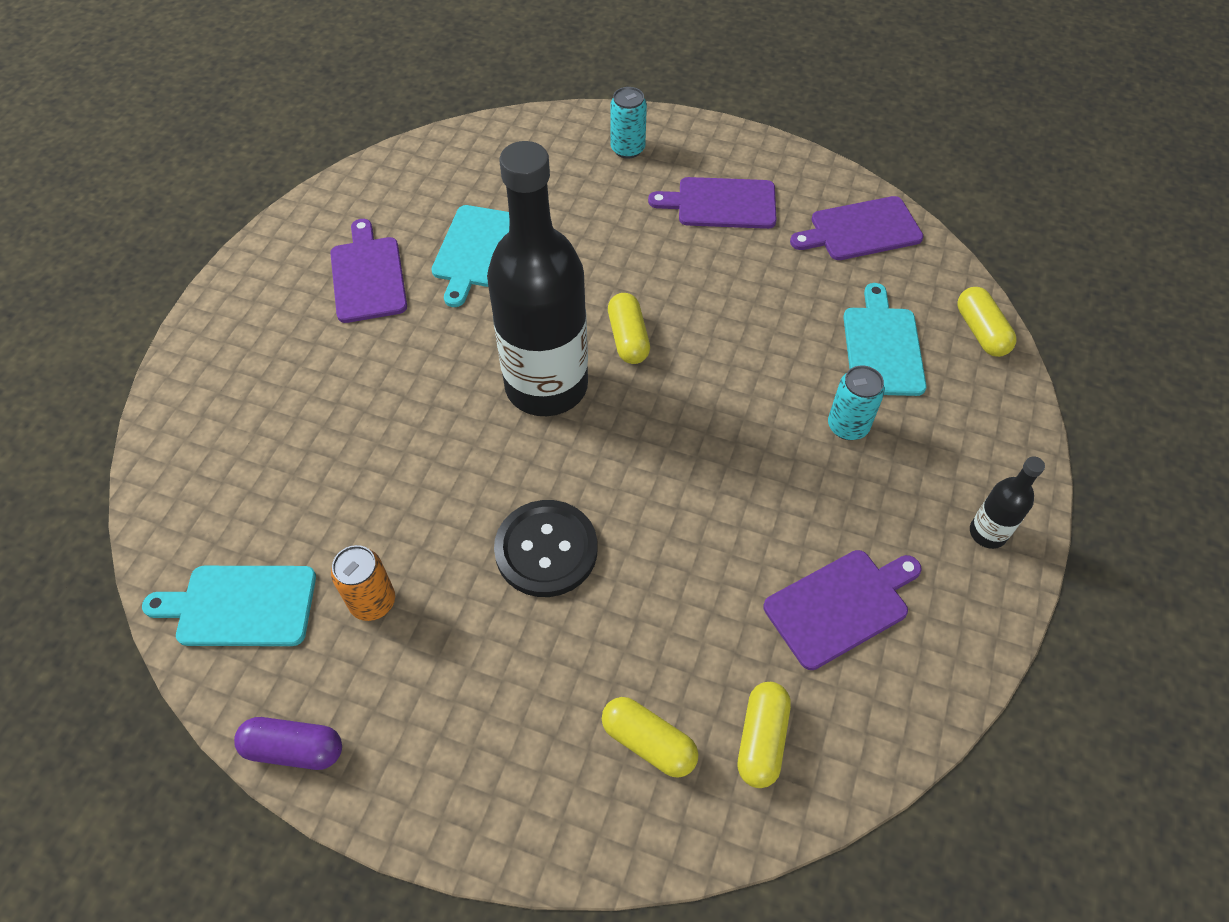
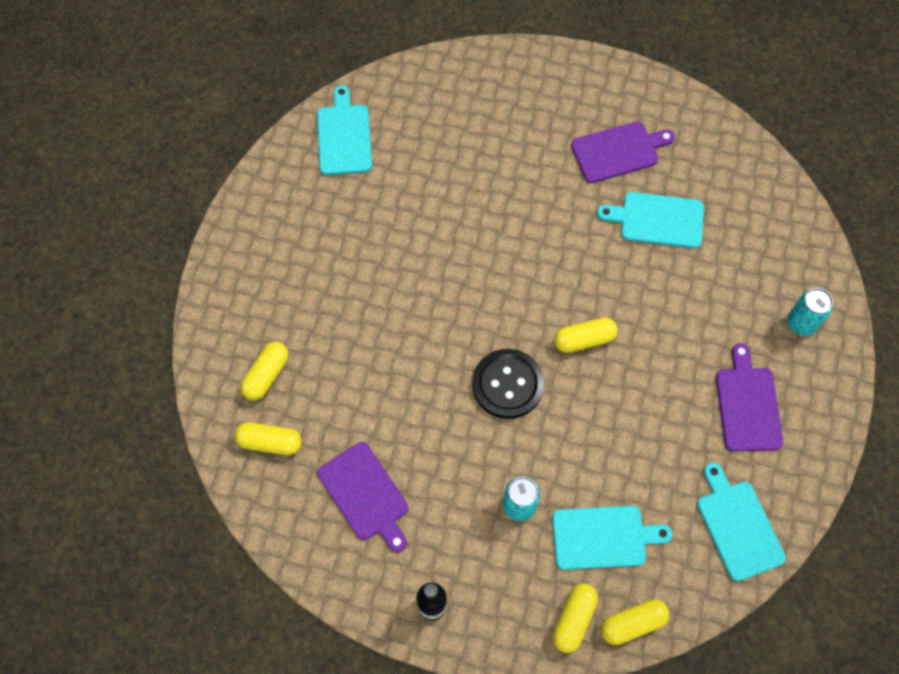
camera: 85 degrees right, 10 degrees up
(294, 749) = (258, 185): purple capsule -> none
(372, 602) = (351, 206): orange can -> none
(546, 386) = (530, 287): black bottle -> none
(546, 550) = (395, 302): black button -> black button (507, 384)
(861, 230) = (738, 526): purple cutting board -> turquoise cutting board
(984, 385) = (574, 619): none -> yellow capsule

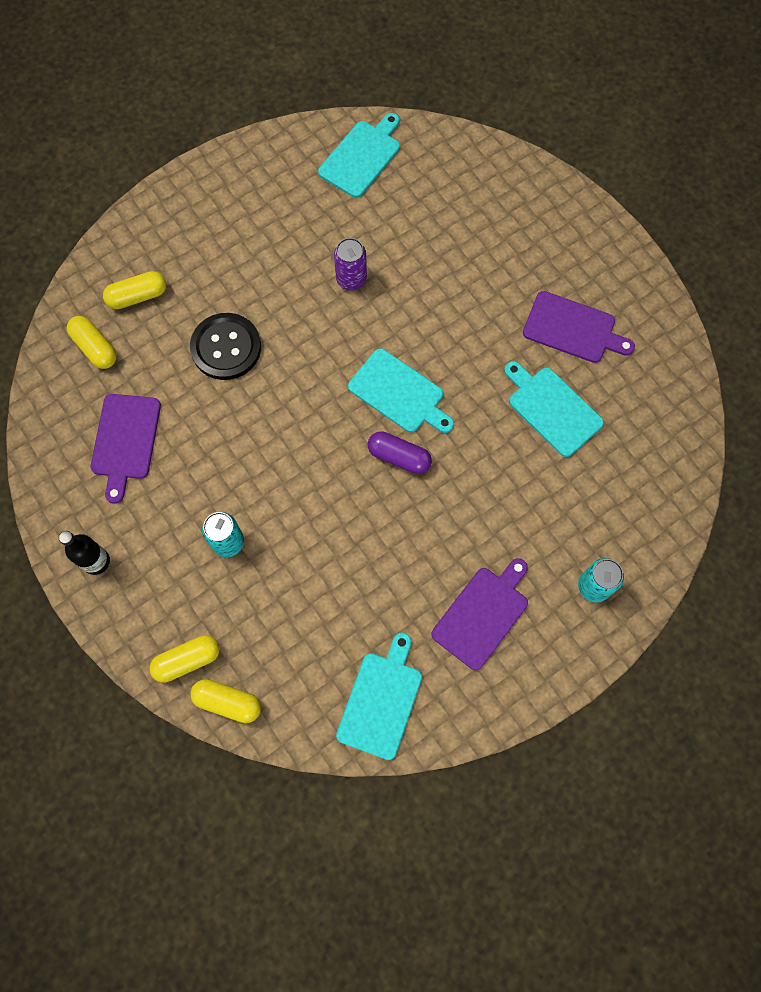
camera: 40 degrees right, 5 degrees up
(424, 235) = (351, 279): none -> purple can
(507, 384) = (306, 444): black button -> black button (226, 347)
(584, 339) = (399, 457): yellow capsule -> purple capsule
(603, 537) = (268, 619): turquoise cutting board -> turquoise cutting board (399, 393)

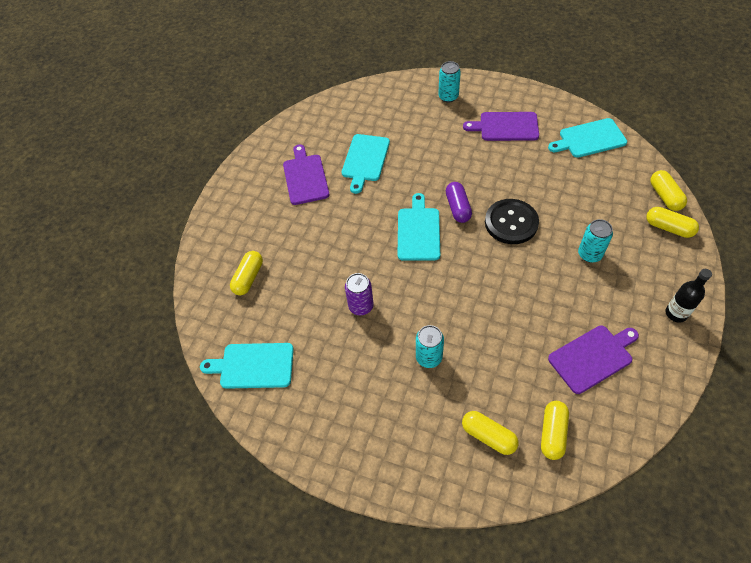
camera: 120 degrees left, 15 degrees down
(226, 347) = (474, 345): black button -> black button (511, 223)
(248, 301) = (429, 357): none -> turquoise can
(468, 201) = (248, 278): none -> yellow capsule

